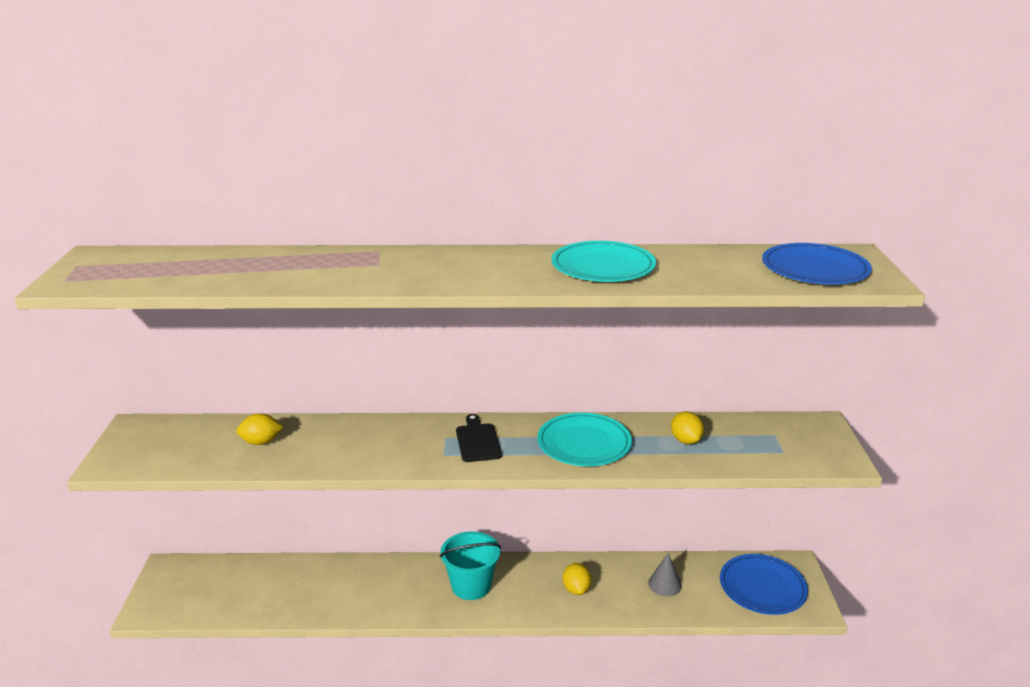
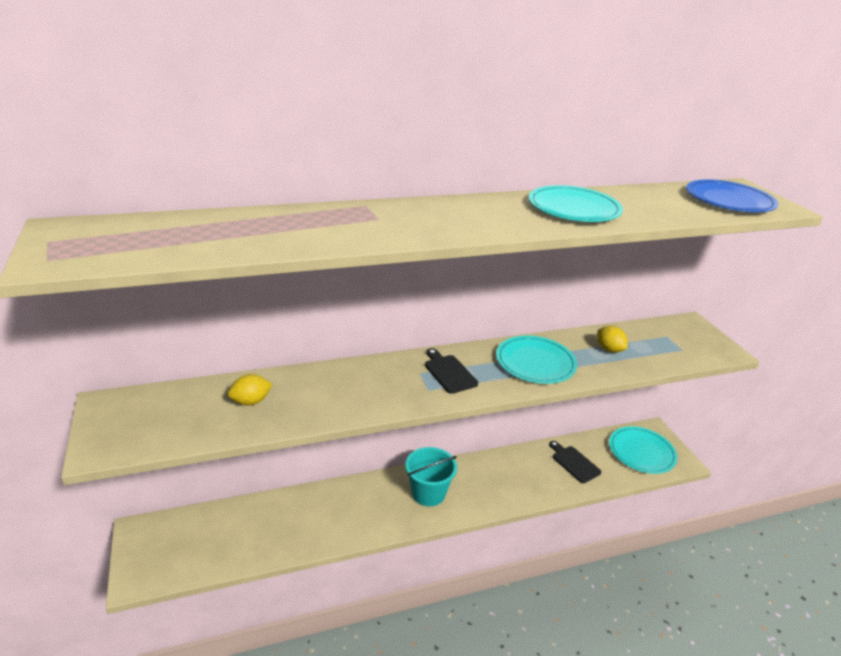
camera: 20 degrees left, 5 degrees up
(576, 589) = (512, 480): yellow lemon -> none
(664, 584) = (574, 463): grey cone -> black cutting board
(762, 587) = (641, 452): blue plate -> turquoise plate

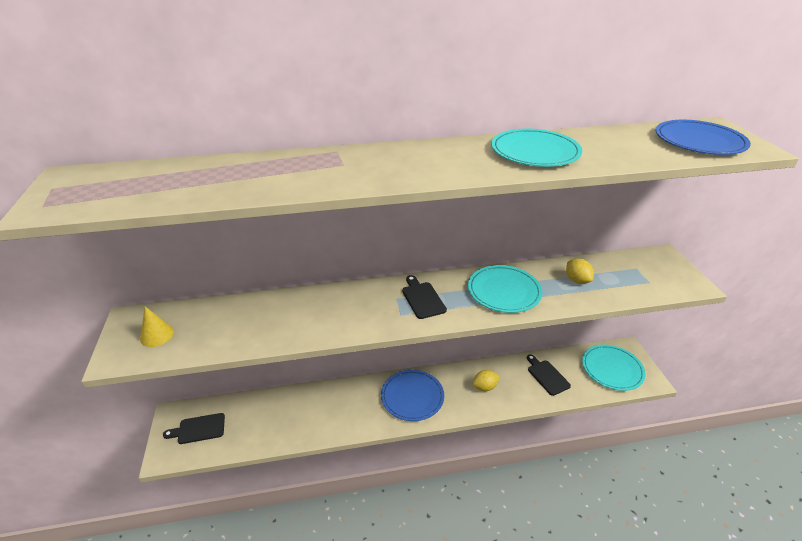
camera: 10 degrees right, 5 degrees up
(145, 422) = (157, 335): none -> yellow cone
(174, 545) = (198, 429): none -> black cutting board
(251, 401) = (246, 320): yellow lemon -> yellow lemon (485, 387)
(428, 493) = (412, 396): turquoise bucket -> blue plate

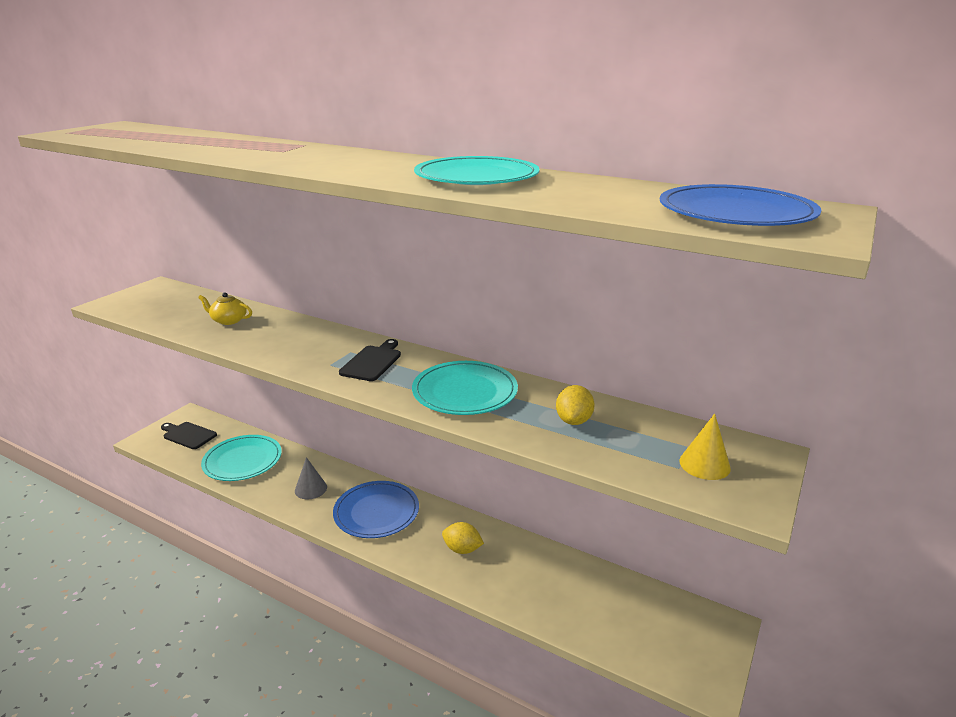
camera: 40 degrees right, 10 degrees down
(157, 335) = (151, 302): yellow cone -> yellow cone (704, 464)
(263, 318) = (228, 320): none -> yellow teapot
(352, 408) = (311, 489): none -> grey cone
(547, 376) = (554, 584): black cutting board -> none
(612, 369) = (662, 633): turquoise plate -> turquoise plate (242, 460)

